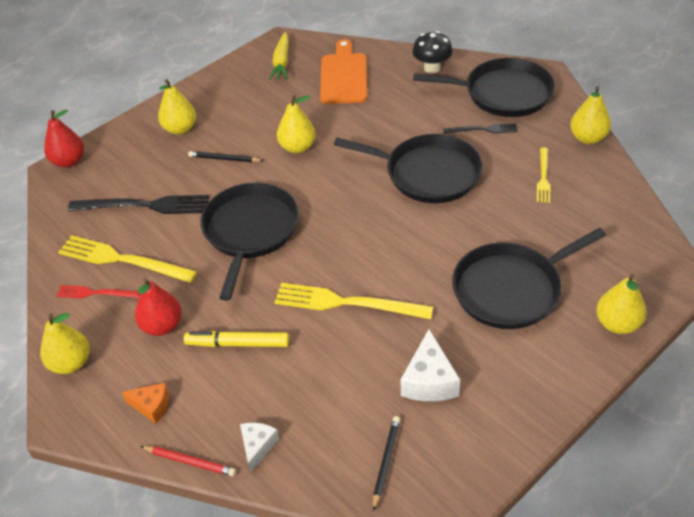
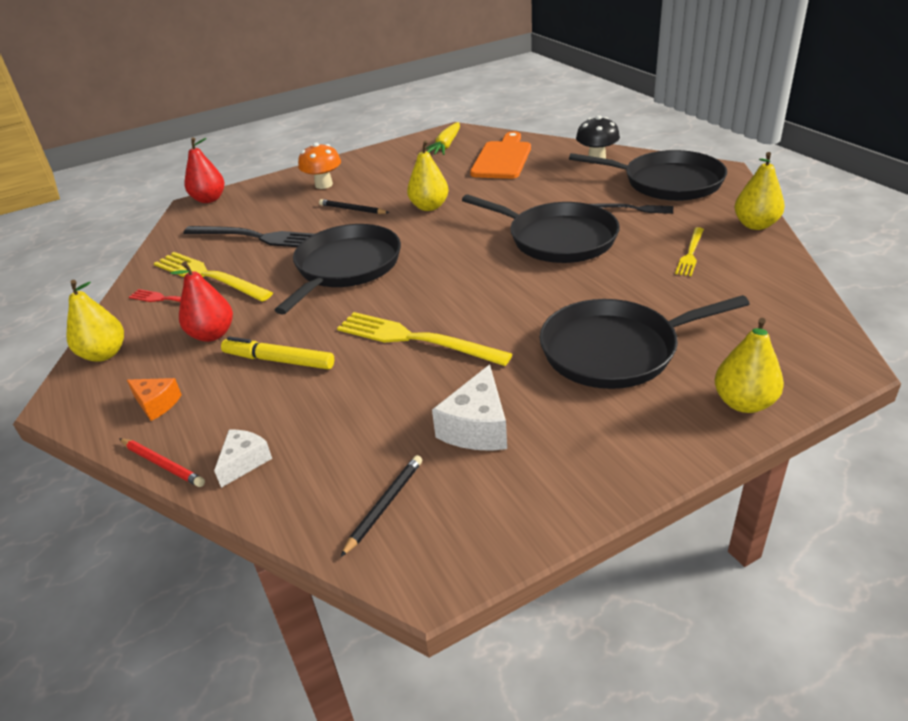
camera: 15 degrees right, 10 degrees down
(180, 129) = (324, 185): yellow pear -> orange mushroom

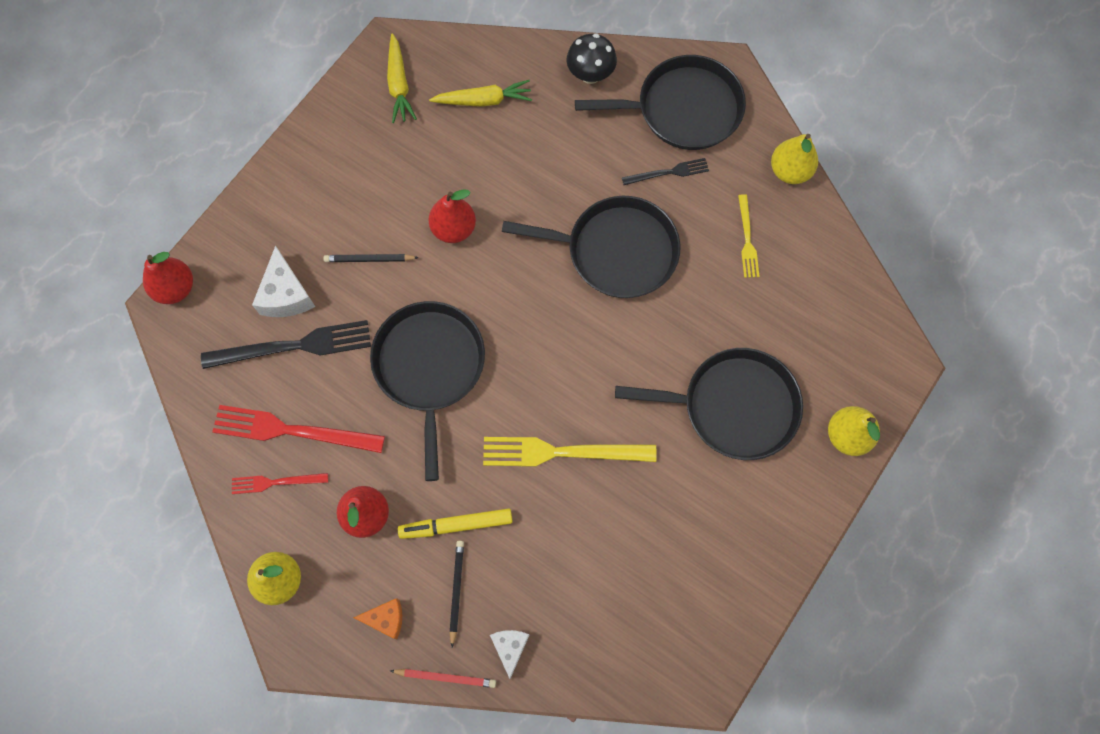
camera: 30 degrees left, 35 degrees up
(208, 276) = (292, 430): yellow fork -> red fork
(324, 185) = (300, 216): orange mushroom -> none
(384, 505) = (642, 642): black pencil -> black pencil (456, 591)
(429, 207) = (454, 229): yellow pear -> red pear
(477, 427) = (667, 538): white cheese -> white cheese (286, 294)
(502, 158) = (483, 100): orange cutting board -> yellow carrot
(615, 350) = (733, 406): black pan -> black pan turned 135 degrees counterclockwise

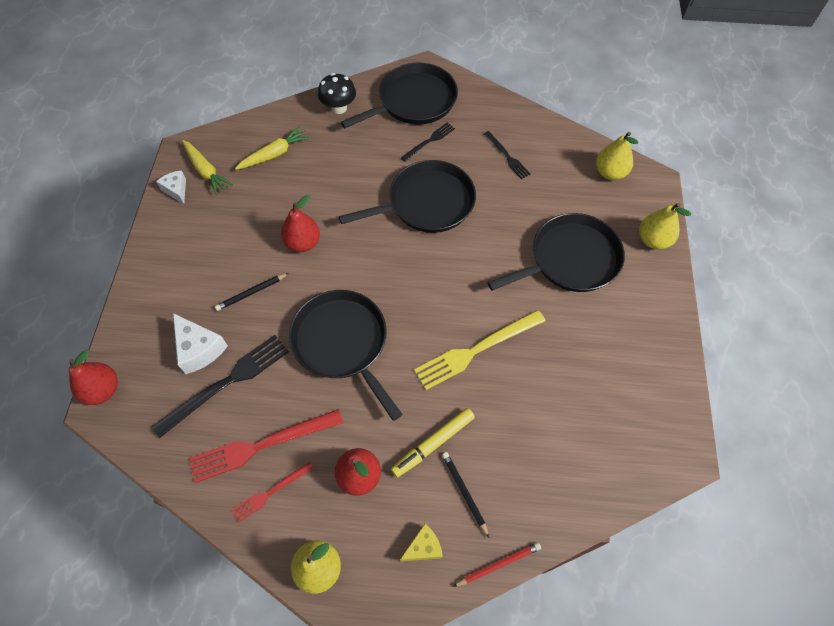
camera: 30 degrees left, 10 degrees down
(386, 619) = (423, 547): orange cheese -> yellow cheese
(510, 648) = (531, 511): white cheese -> white cheese (176, 190)
(747, 239) = (507, 156): yellow fork -> black fork
(789, 171) = (505, 106): yellow pear -> yellow pear (610, 173)

